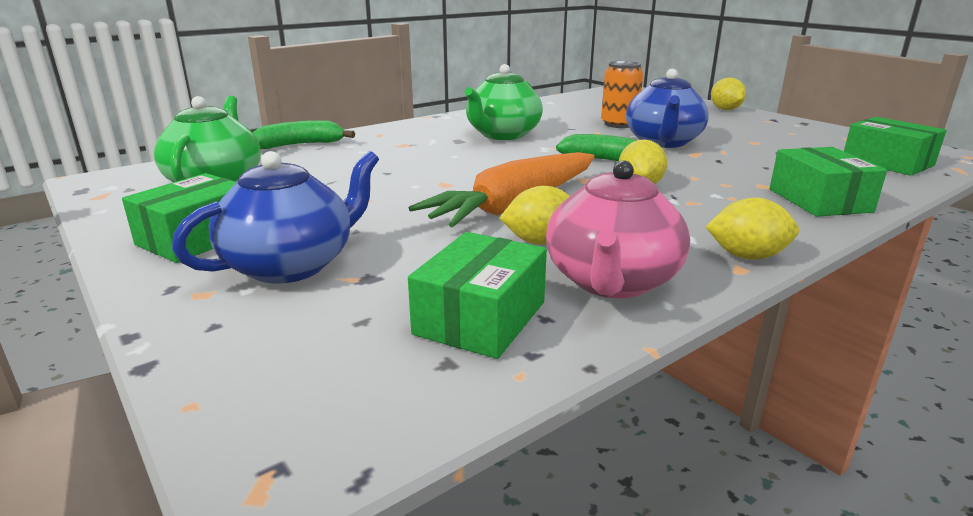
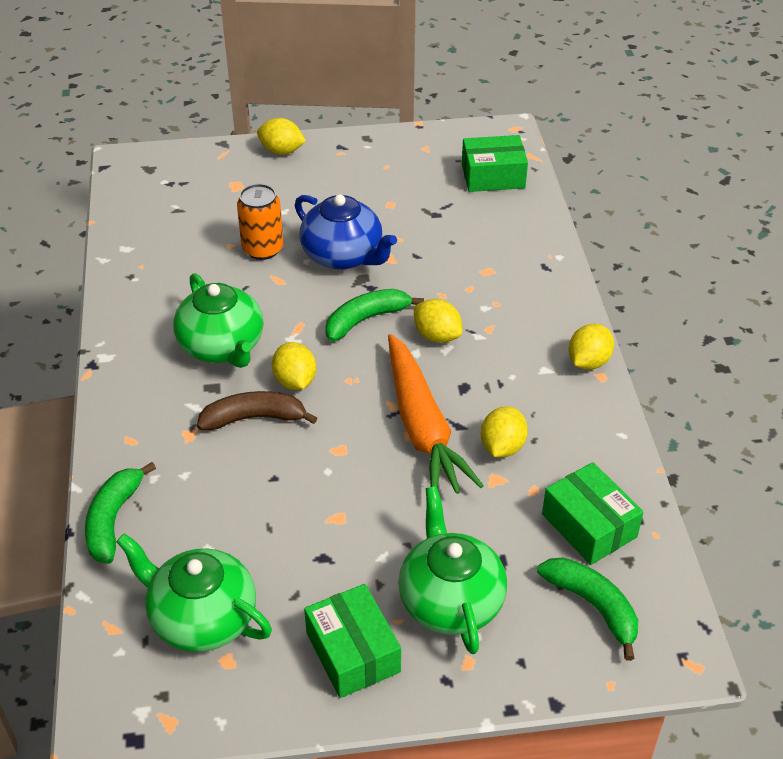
camera: 60 degrees left, 20 degrees up
(291, 265) = (450, 600): blue teapot -> green teapot
(338, 354) = (593, 606): none -> green banana
(443, 155) = (254, 418): none -> brown banana
(500, 157) = (295, 381): none -> yellow lemon
(611, 281) = (581, 443): pink teapot -> none
(819, 200) = (532, 266): green box -> none

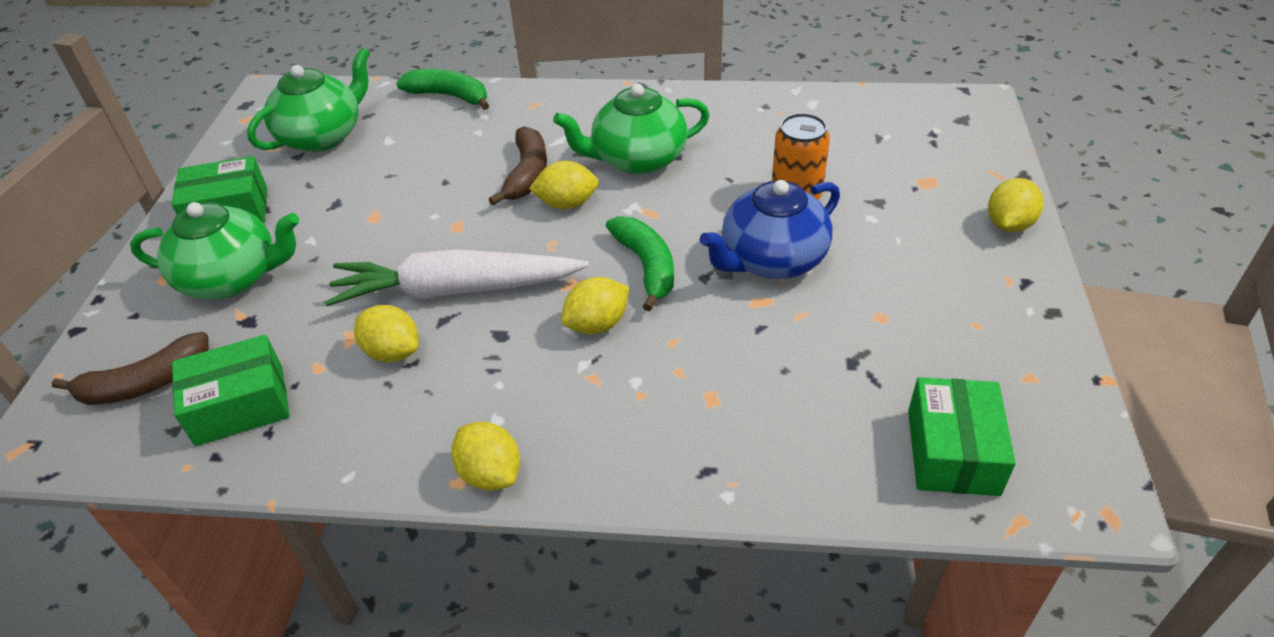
camera: 105 degrees right, 0 degrees up
(422, 427) = (455, 290): orange carrot -> white carrot
(593, 606) = (145, 383): green banana -> brown banana

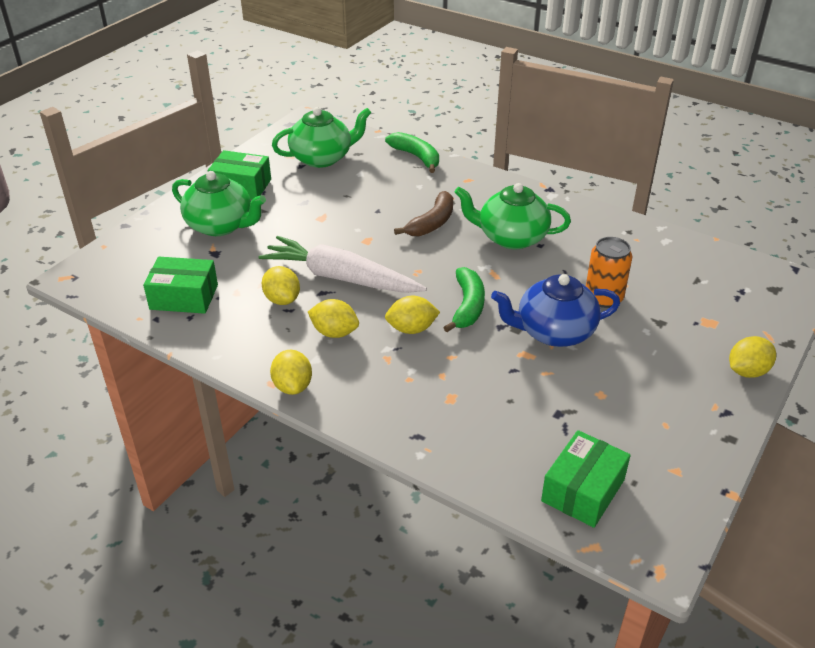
camera: 25 degrees right, 5 degrees down
(145, 383) = (143, 267): brown banana -> none
(567, 204) = (444, 250): yellow lemon -> yellow lemon (334, 332)

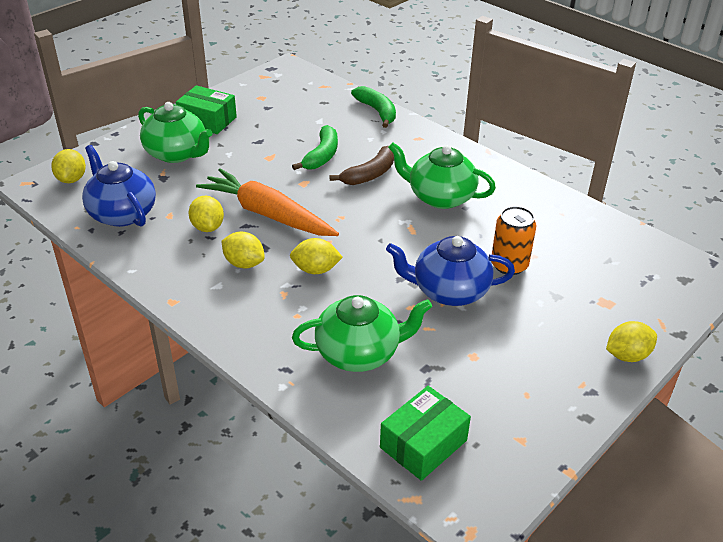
camera: 10 degrees right, 0 degrees up
(184, 297) = (122, 213): green box -> blue teapot
(292, 386) = (189, 307): yellow lemon -> yellow lemon (72, 179)
(322, 158) = (290, 103): green teapot -> green teapot (359, 353)
(340, 278) = (267, 214): white carrot -> orange carrot
(467, 306) = (375, 256): green banana -> green banana (322, 155)

